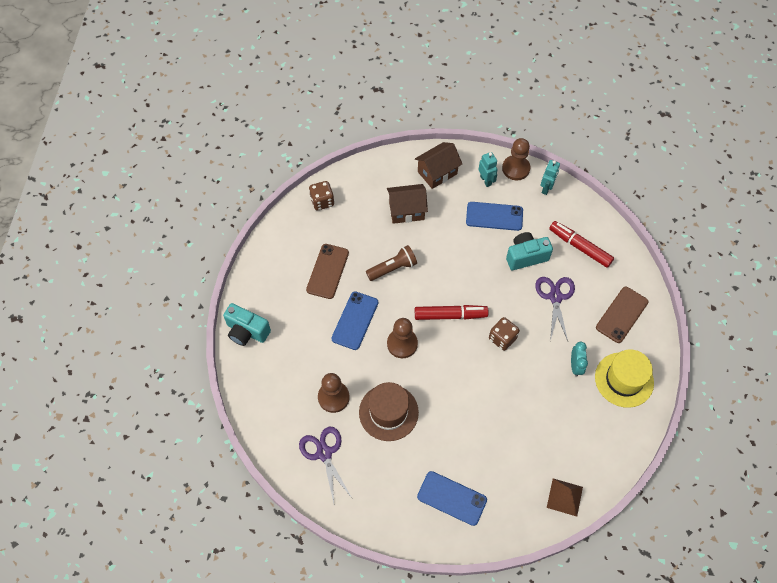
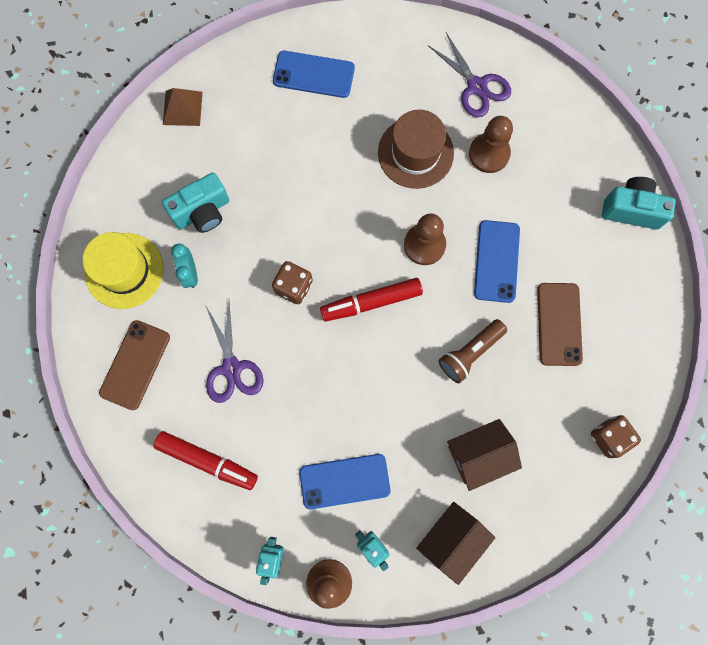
camera: 165 degrees right, 15 degrees up
(526, 256) = (284, 423): turquoise camera -> turquoise camera (202, 212)

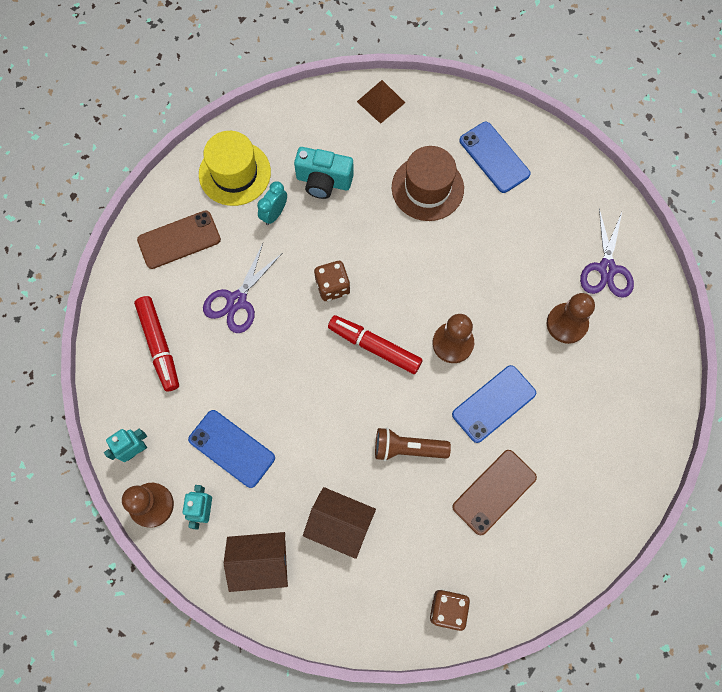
camera: 45 degrees right, 5 degrees down
(415, 153) = (512, 274): brown hat -> brown hat (427, 188)
(631, 209) = (637, 463): turquoise camera -> none

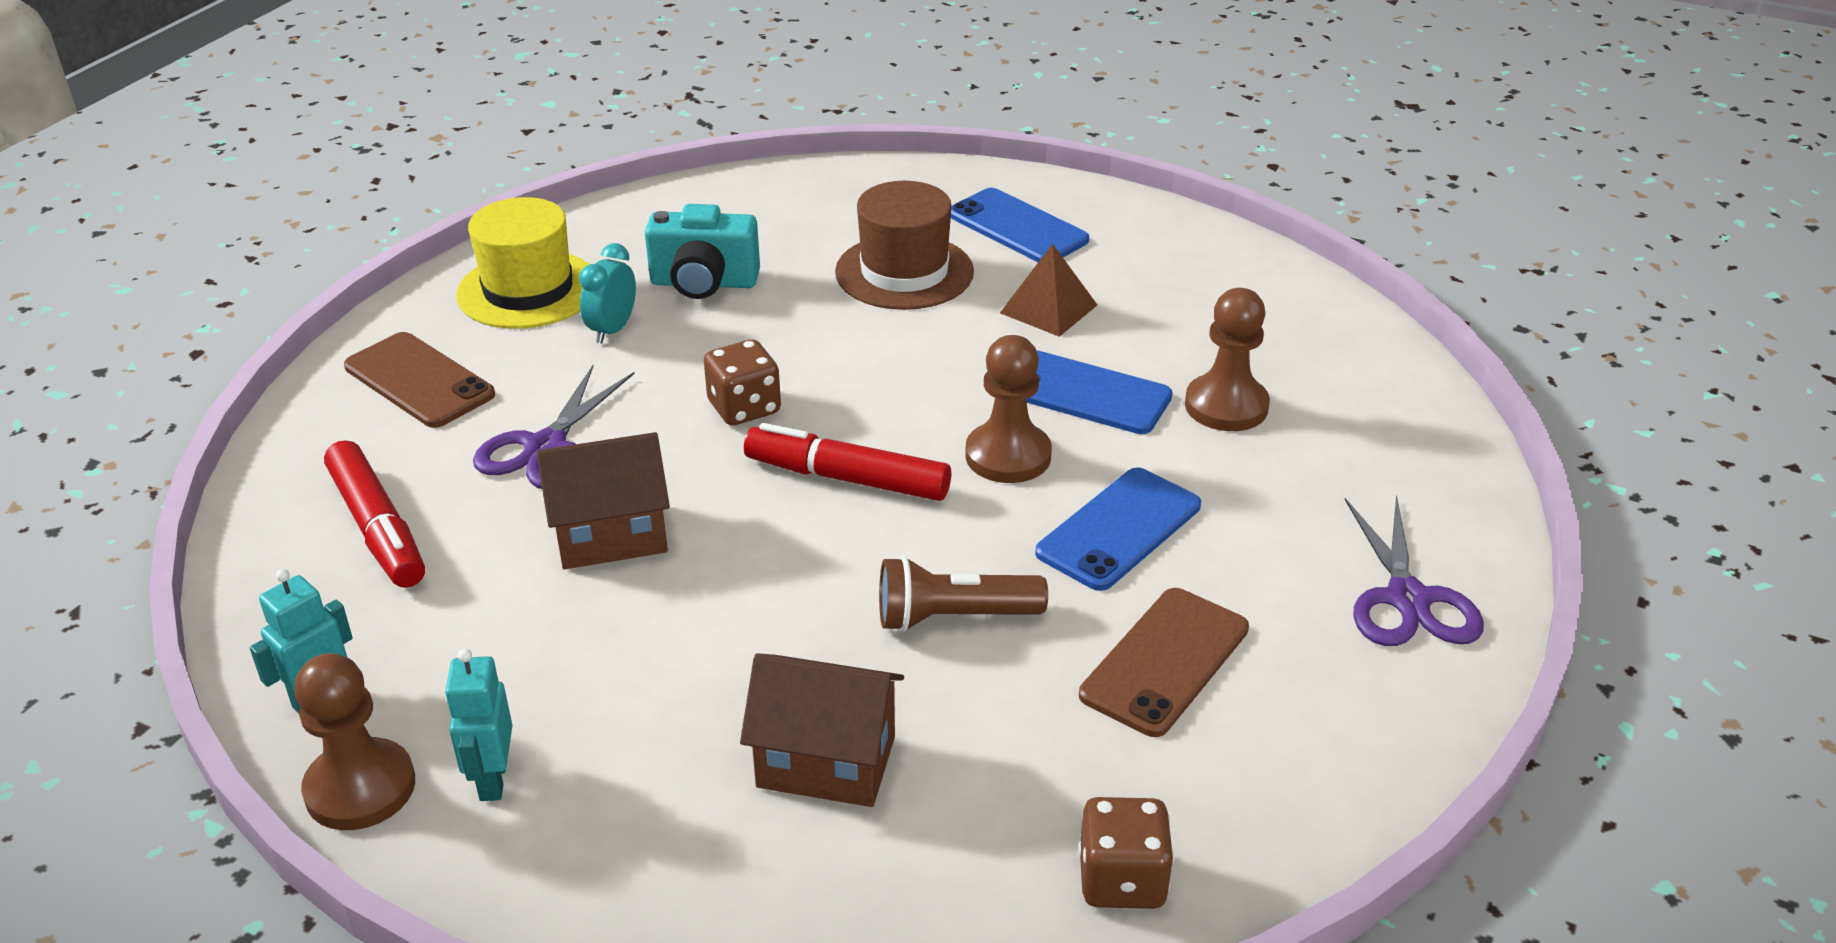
camera: 10 degrees left, 35 degrees down
(179, 240) = (419, 381): brown phone -> brown phone turned 75 degrees clockwise
(231, 448) = (552, 666): blue phone -> blue phone (1085, 393)
(261, 562) = (642, 857): brown house -> brown house (611, 535)
(380, 102) = (794, 188): brown pyramid -> brown pyramid (1048, 309)
(606, 269) = (1273, 331): purple scissors -> purple scissors (1407, 599)

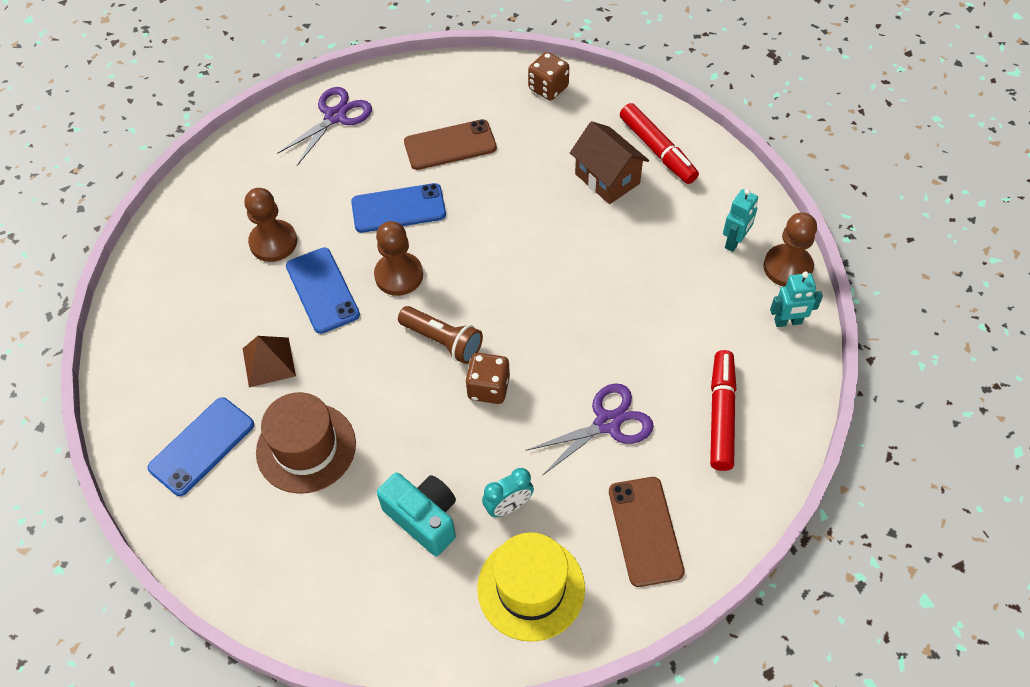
camera: 140 degrees left, 20 degrees up
(611, 535) = (613, 340): brown house -> none
(847, 478) = (481, 308): red marker -> red marker (657, 150)
(953, 617) = (506, 208): brown flashlight -> brown flashlight (443, 341)
(1017, 227) = (202, 446): blue phone -> blue phone turned 45 degrees clockwise

